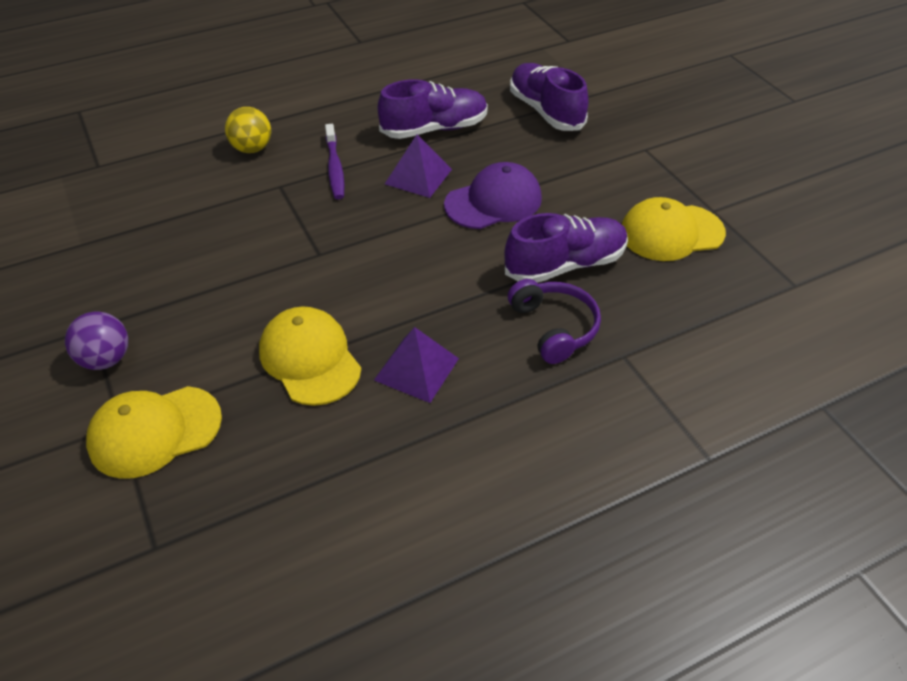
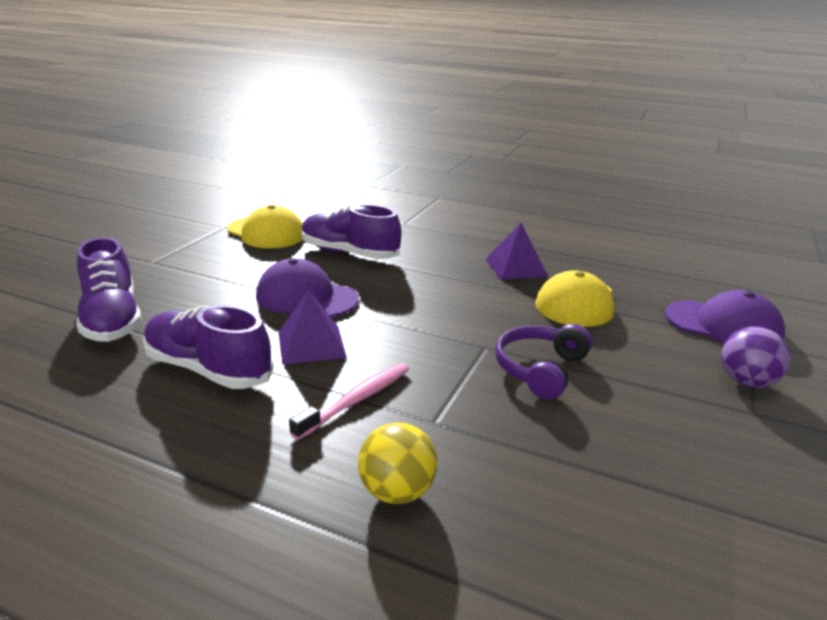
camera: 130 degrees left, 20 degrees down
(154, 431) = (723, 325): yellow cap -> purple cap
(335, 168) = (356, 400): purple toothbrush -> pink toothbrush
(546, 111) = (112, 319): purple shoe -> purple shoe turned 45 degrees counterclockwise
(554, 327) = (413, 242): purple headphones -> purple headphones (541, 370)

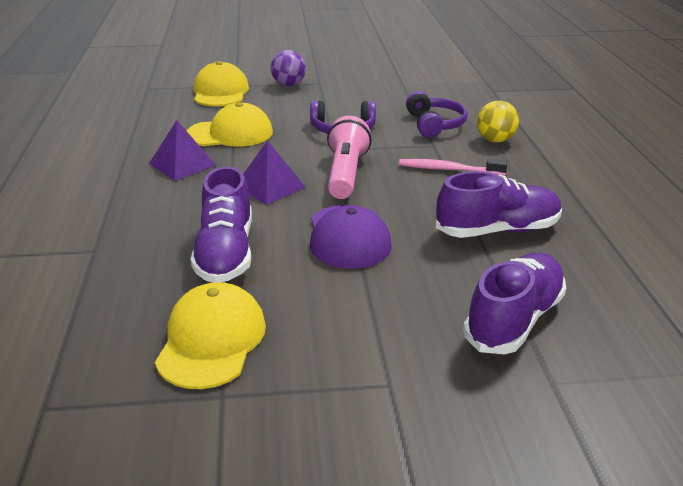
camera: 120 degrees left, 5 degrees up
(208, 369) = (497, 230): purple shoe -> purple shoe turned 105 degrees counterclockwise
(311, 344) = (414, 205): purple pyramid -> purple pyramid (269, 186)
(418, 332) = (345, 174): none -> pink flashlight
(505, 456) = (434, 124): none -> purple headphones
(723, 325) = (220, 92): purple cap -> yellow cap

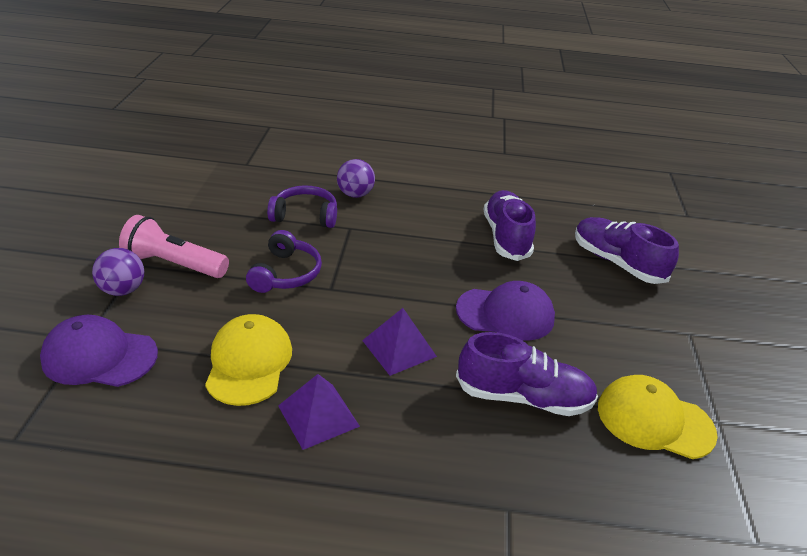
camera: 80 degrees left, 5 degrees up
(220, 92) = (99, 356): yellow cap -> purple cap
(345, 174) = (389, 292): pink flashlight -> pink flashlight (174, 264)
(448, 169) = (401, 232): pink toothbrush -> none
(495, 140) = (355, 194): yellow ball -> purple ball

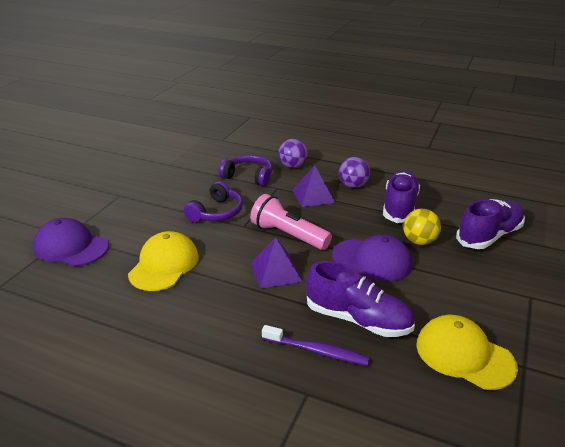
camera: 20 degrees right, 5 degrees down
(123, 290) = (104, 209): purple ball -> purple ball (353, 186)
(174, 264) = (144, 198): pink flashlight -> pink flashlight (288, 235)
(318, 416) = (195, 306): purple pyramid -> purple pyramid (313, 196)
(495, 449) = (317, 351): none -> purple toothbrush
(547, 280) = (419, 241): none -> yellow ball
(617, 262) = (489, 236): purple shoe -> purple shoe turned 75 degrees clockwise

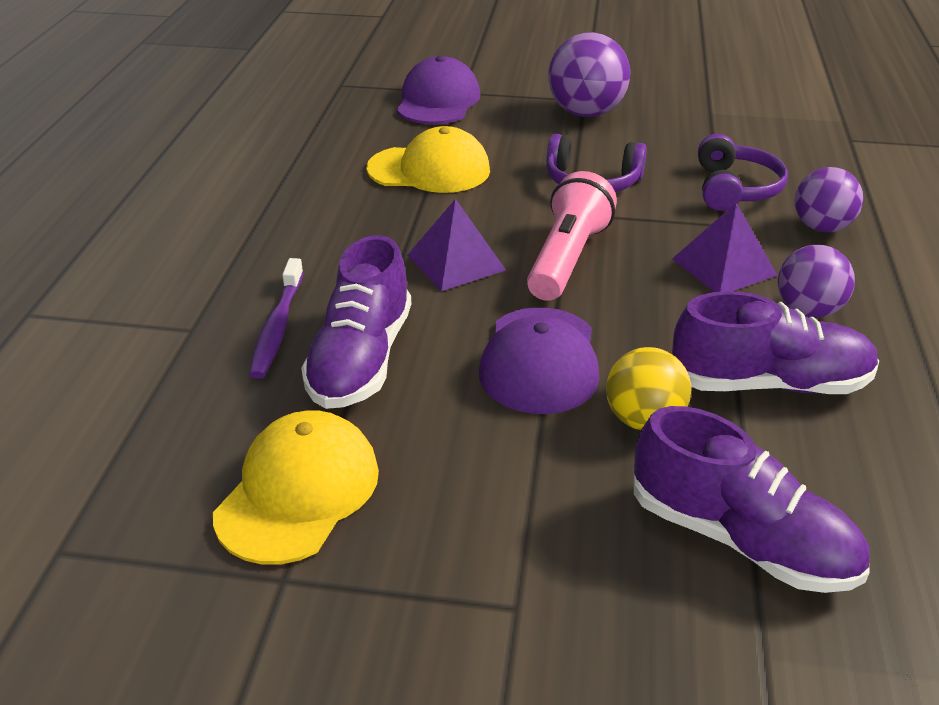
camera: 75 degrees right, 5 degrees up
(137, 198) = (586, 113): none -> purple ball

